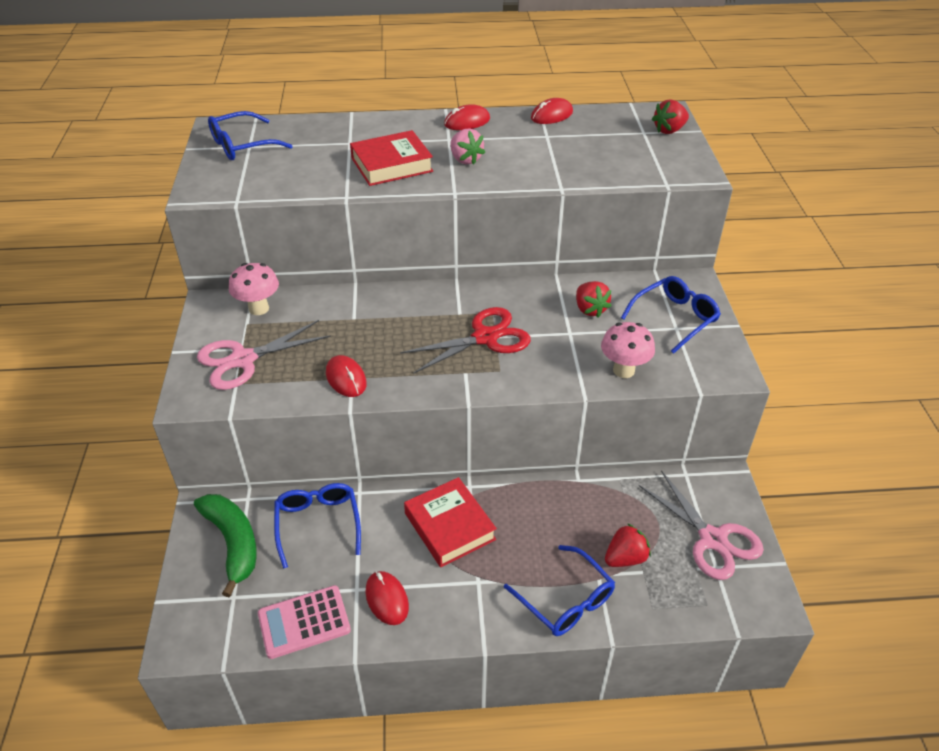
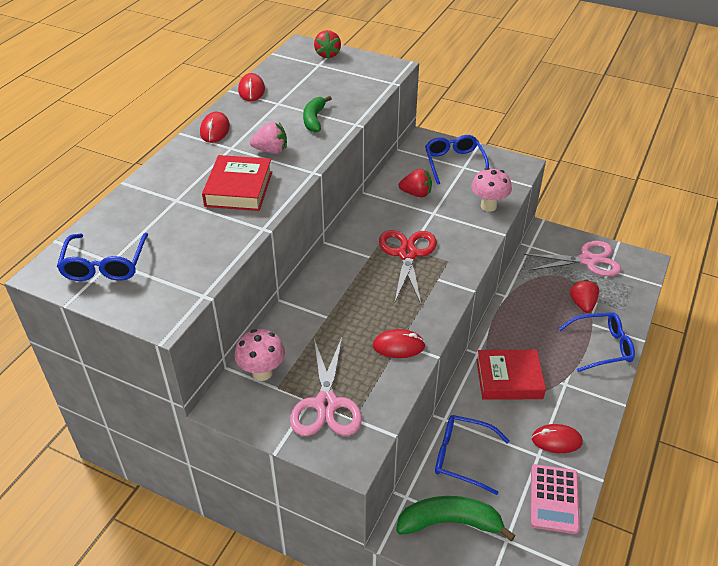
camera: 60 degrees left, 0 degrees up
(542, 163) = (314, 119): none -> green banana

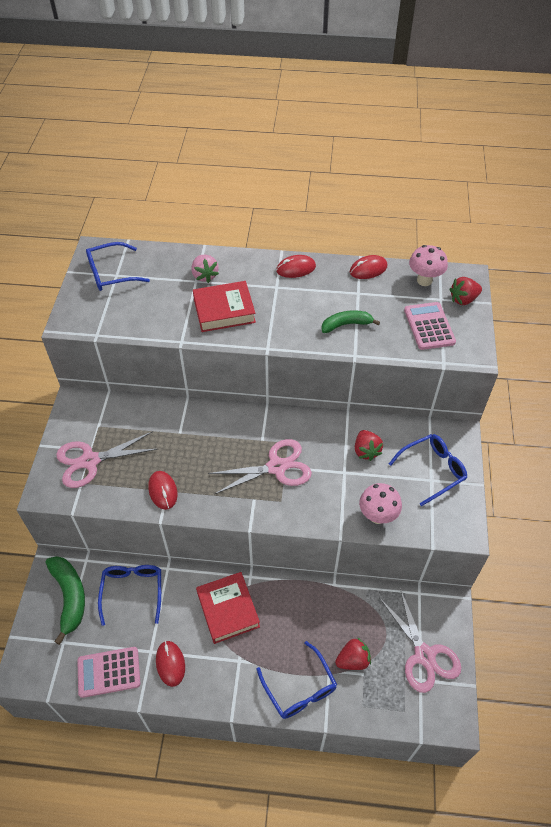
camera: 70 degrees right, 10 degrees up
(262, 372) = (109, 412): pink mushroom -> pink mushroom (424, 280)
(271, 150) = (284, 312): pink strawberry -> pink strawberry (204, 275)
(347, 78) = (429, 326): none -> pink calculator
(407, 254) = (277, 467): red scissors -> pink scissors

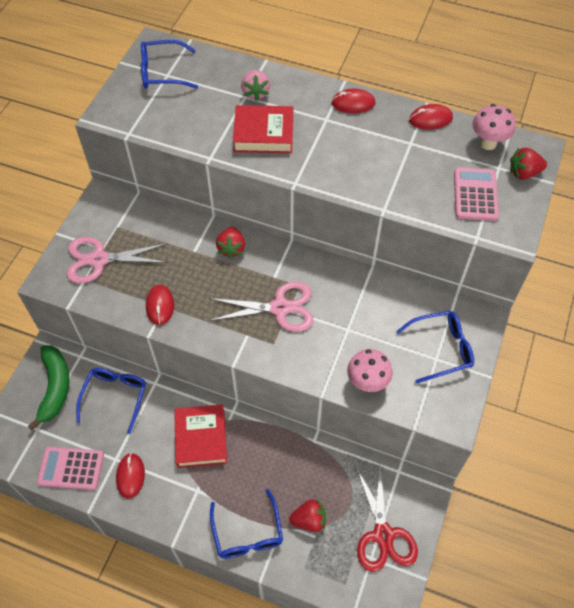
camera: 15 degrees right, 5 degrees up
(346, 325) = (386, 175): green banana -> none
(366, 451) = (377, 312): red strawberry -> red strawberry (231, 248)
(424, 656) = (383, 535): pink scissors -> red scissors

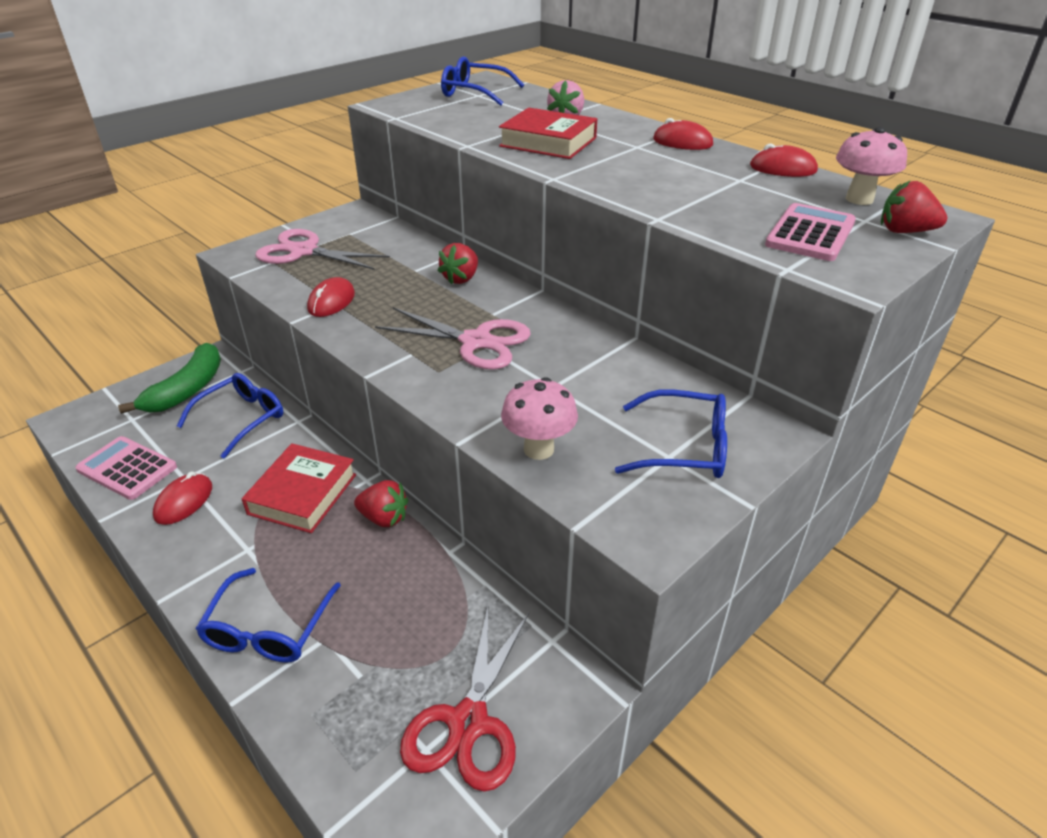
camera: 25 degrees right, 20 degrees down
(309, 520) = (368, 649): red strawberry -> red strawberry (384, 518)

